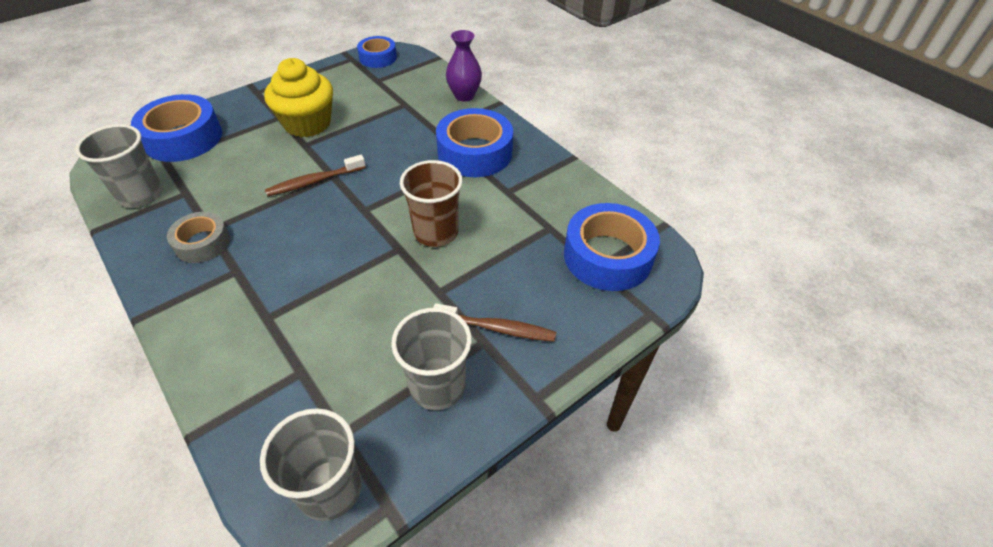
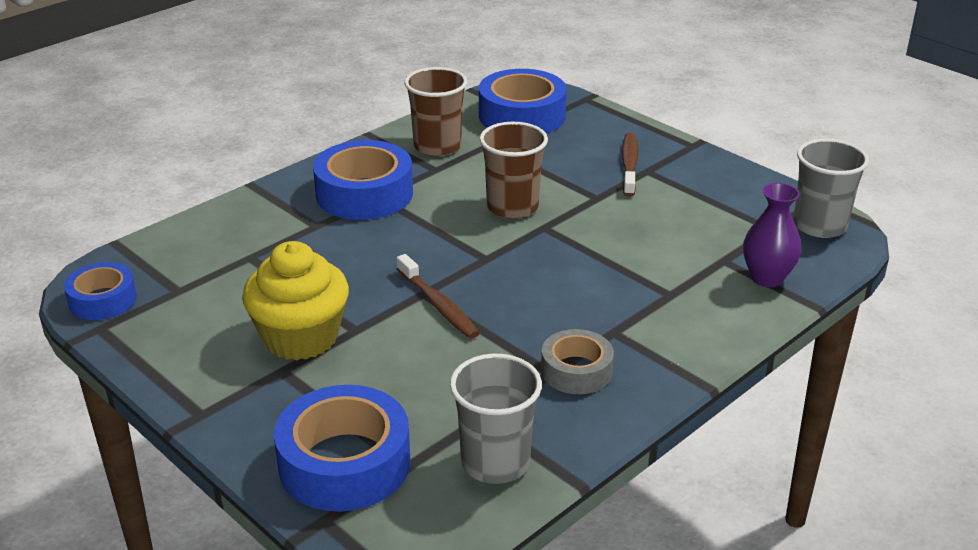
camera: 95 degrees left, 15 degrees down
(437, 386) = (703, 188): grey cup -> none
(464, 96) = (231, 211): purple vase -> purple vase (767, 278)
(547, 195) = (437, 146): none -> brown cup

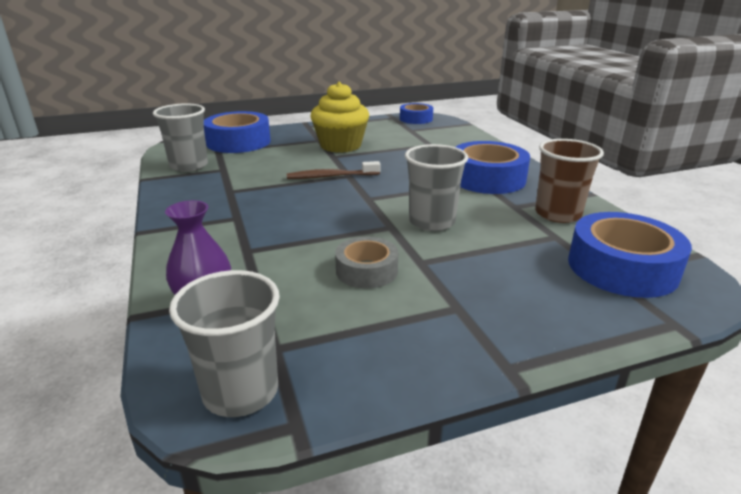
camera: 115 degrees right, 5 degrees down
(512, 207) = (432, 222): brown cup -> grey cup
(576, 371) = (219, 197): grey tape -> grey tape (366, 270)
(629, 165) = (476, 300): brown toothbrush -> none

